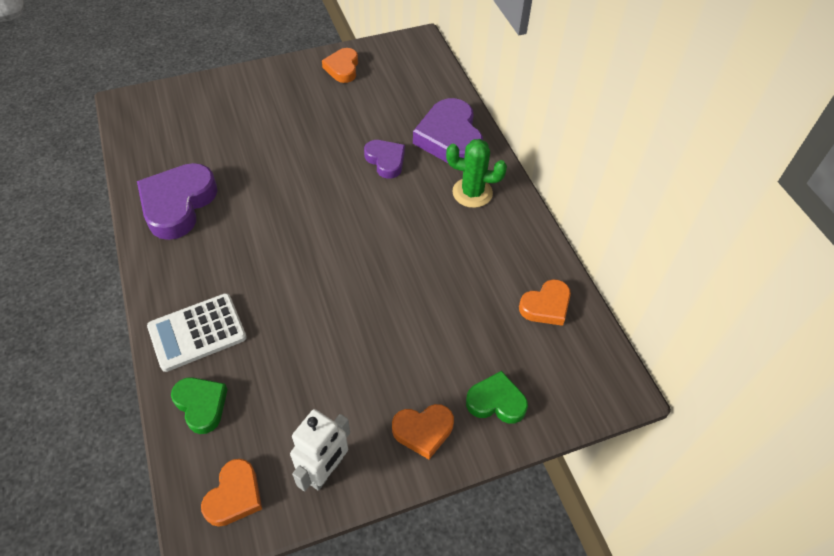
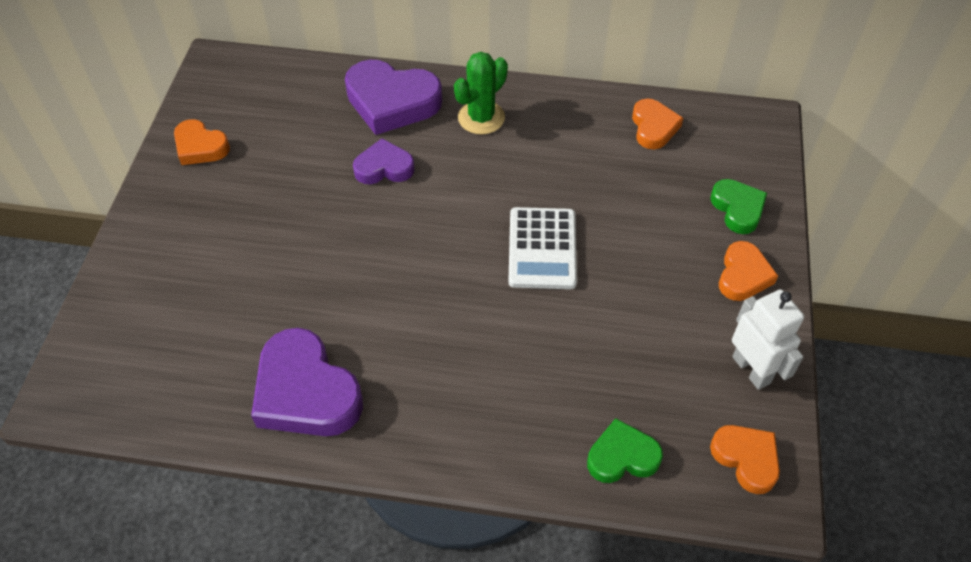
camera: 60 degrees left, 0 degrees up
(197, 332) = (521, 431): white calculator -> white calculator (542, 249)
(496, 401) = (737, 209): green heart -> green heart turned 120 degrees clockwise

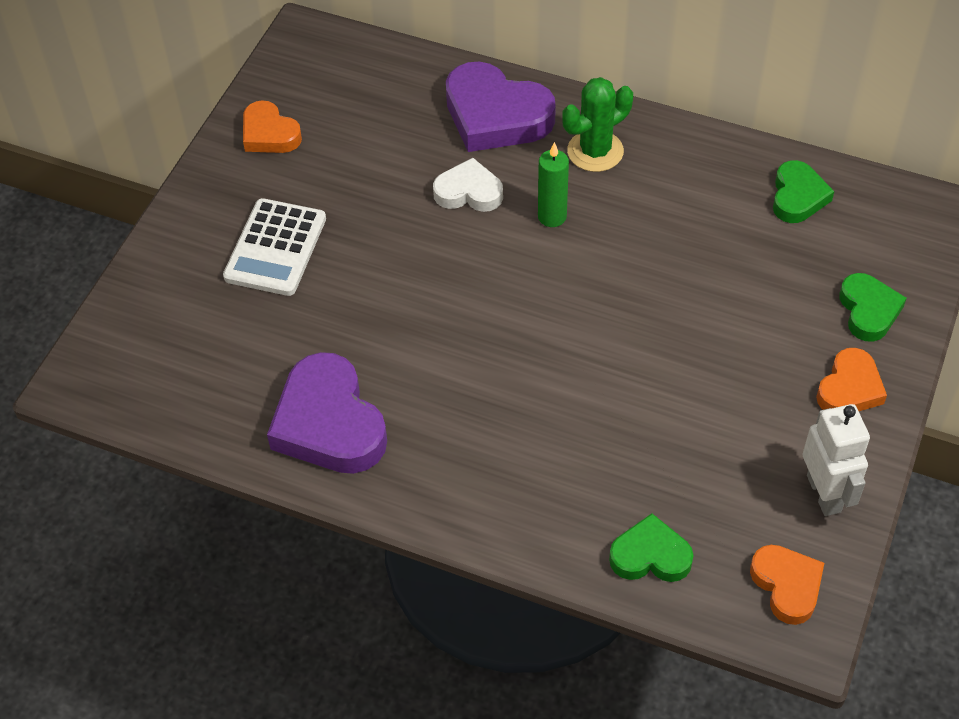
camera: 15 degrees right, 0 degrees up
(384, 167) = (468, 192): purple heart -> white heart
(459, 176) = (552, 217): none -> green candle
(542, 249) = (625, 316): white calculator -> white calculator (275, 248)
(653, 127) = (797, 196): orange heart -> green heart

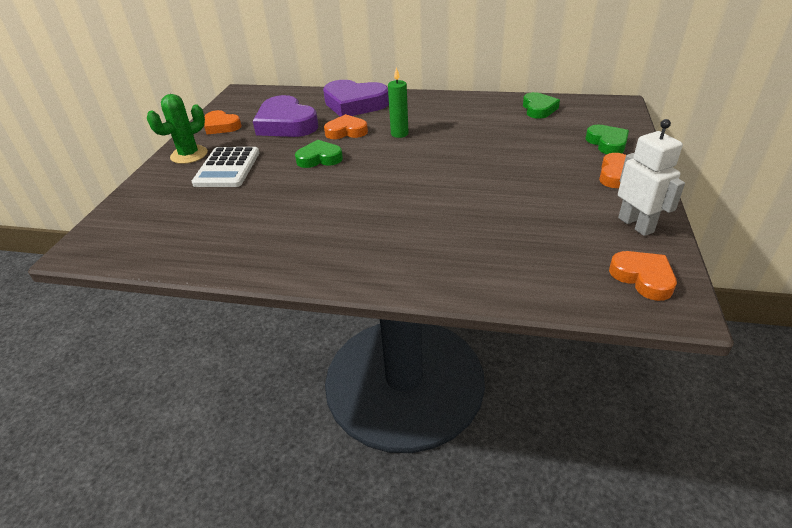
camera: 10 degrees left, 15 degrees down
(329, 423) = (271, 242): purple heart -> purple heart (286, 124)
(468, 192) = (346, 131): white heart -> orange heart
(595, 151) = (416, 108): green cactus -> green cactus (189, 155)
(650, 555) = (532, 277): green heart -> green heart (319, 158)

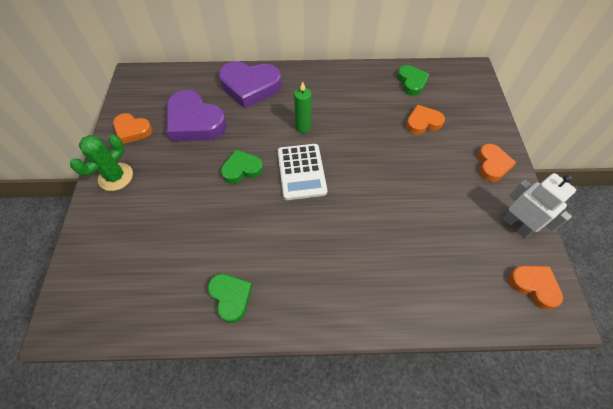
camera: 15 degrees left, 20 degrees up
(227, 168) = (160, 192): white calculator -> white calculator (301, 172)
(346, 131) = (254, 128): orange heart -> orange heart (423, 123)
(607, 143) = (475, 124): green heart -> green heart (231, 297)

